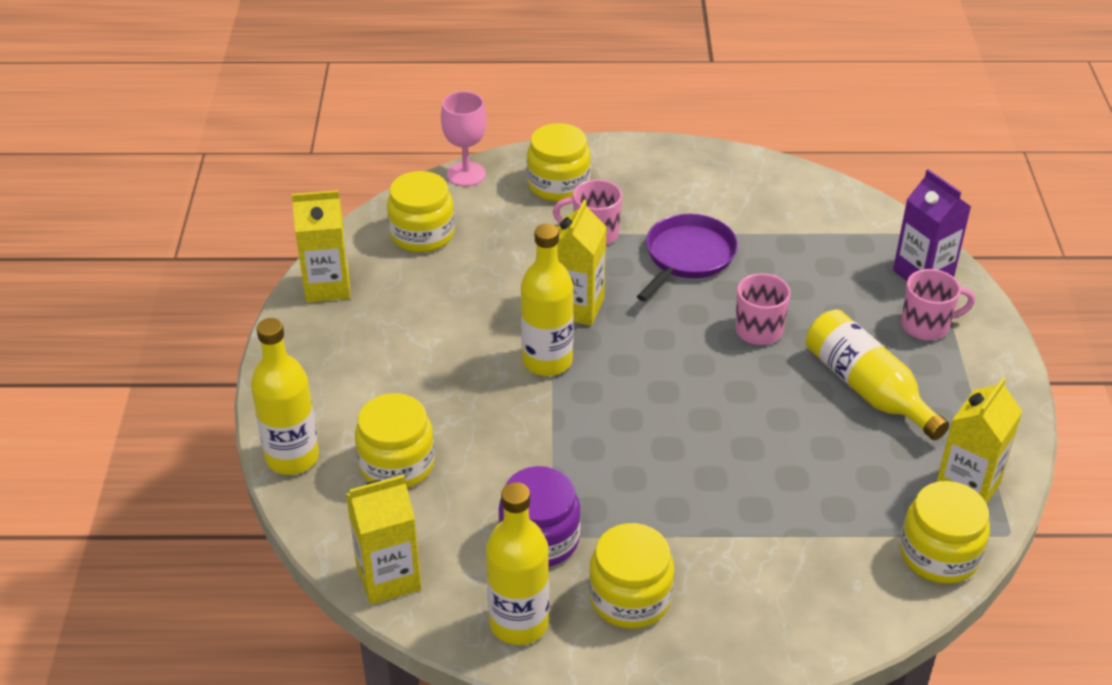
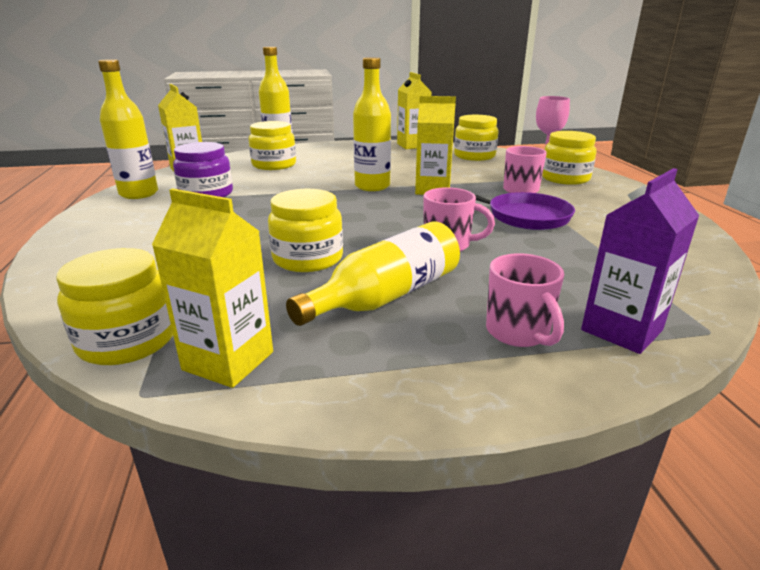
camera: 80 degrees right, 15 degrees down
(630, 598) = (143, 217): yellow jar -> yellow jar (308, 258)

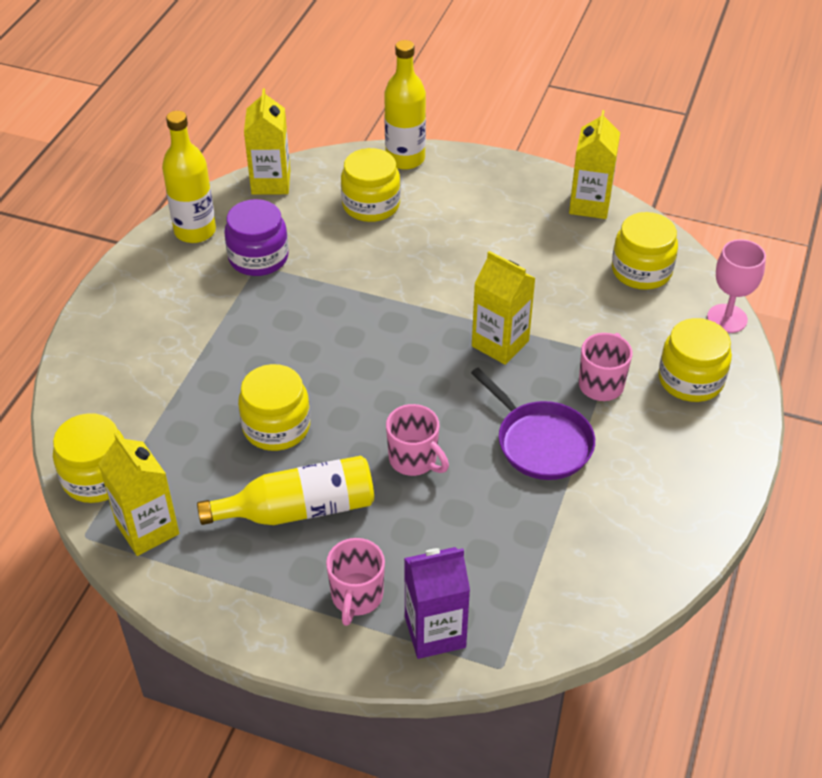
camera: 30 degrees right, 20 degrees up
(372, 186) = (440, 308): yellow bottle -> none

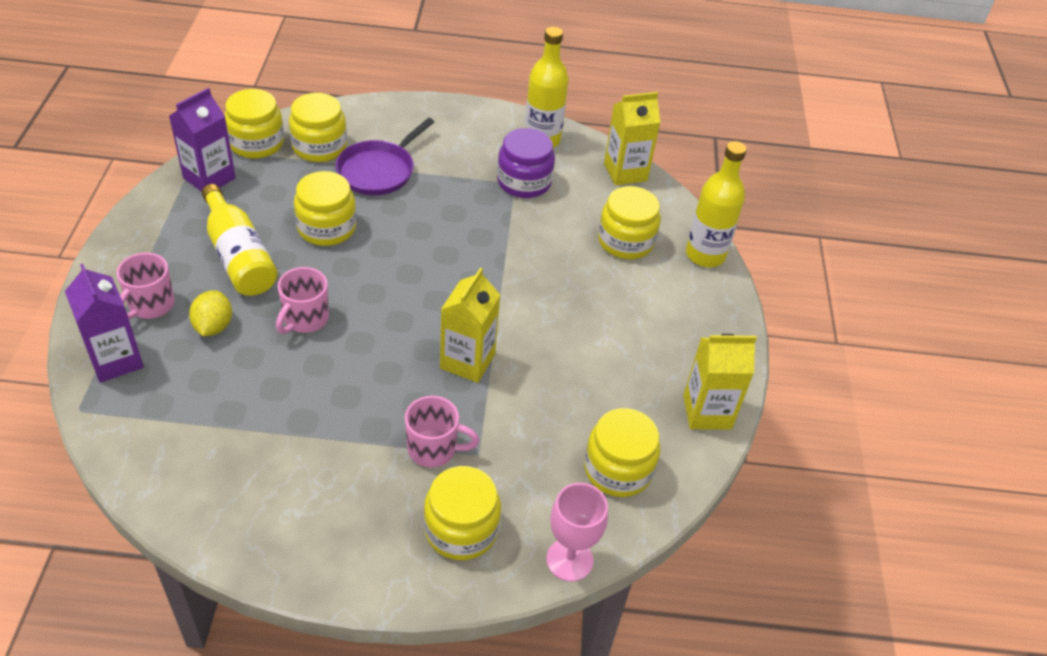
camera: 70 degrees right, 0 degrees up
(129, 418) = (319, 147): none -> yellow jar
(147, 529) = (209, 178): yellow carton -> purple carton
(356, 597) = (150, 305): pink mug -> pink mug turned 60 degrees counterclockwise
(404, 540) = (213, 326): none -> yellow lemon
(541, 442) = (343, 408): purple pan -> purple pan (378, 171)

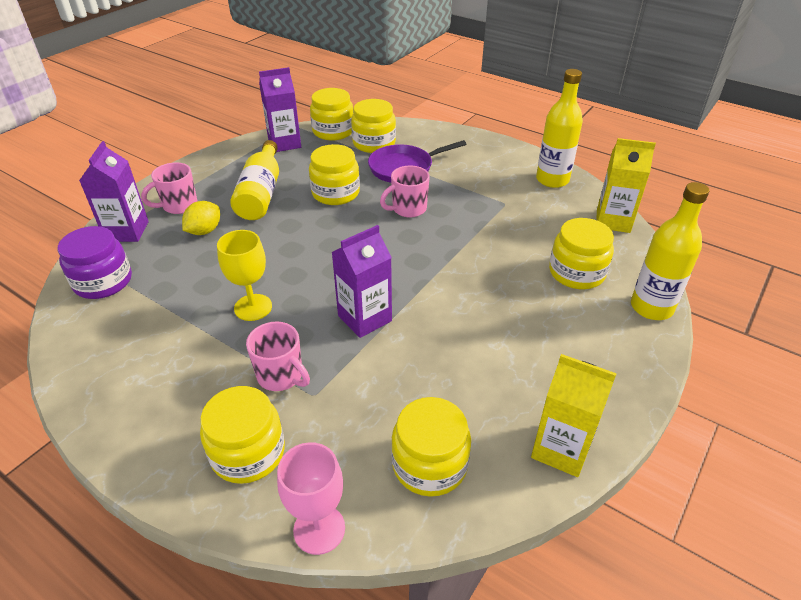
camera: 35 degrees right, 5 degrees down
(305, 319) = (268, 247): pink mug -> pink mug (408, 209)
(347, 393) = (253, 307): none -> yellow goblet
(467, 361) = (364, 318): yellow carton -> purple carton
(524, 182) = (514, 204): purple jar -> purple jar (103, 282)

